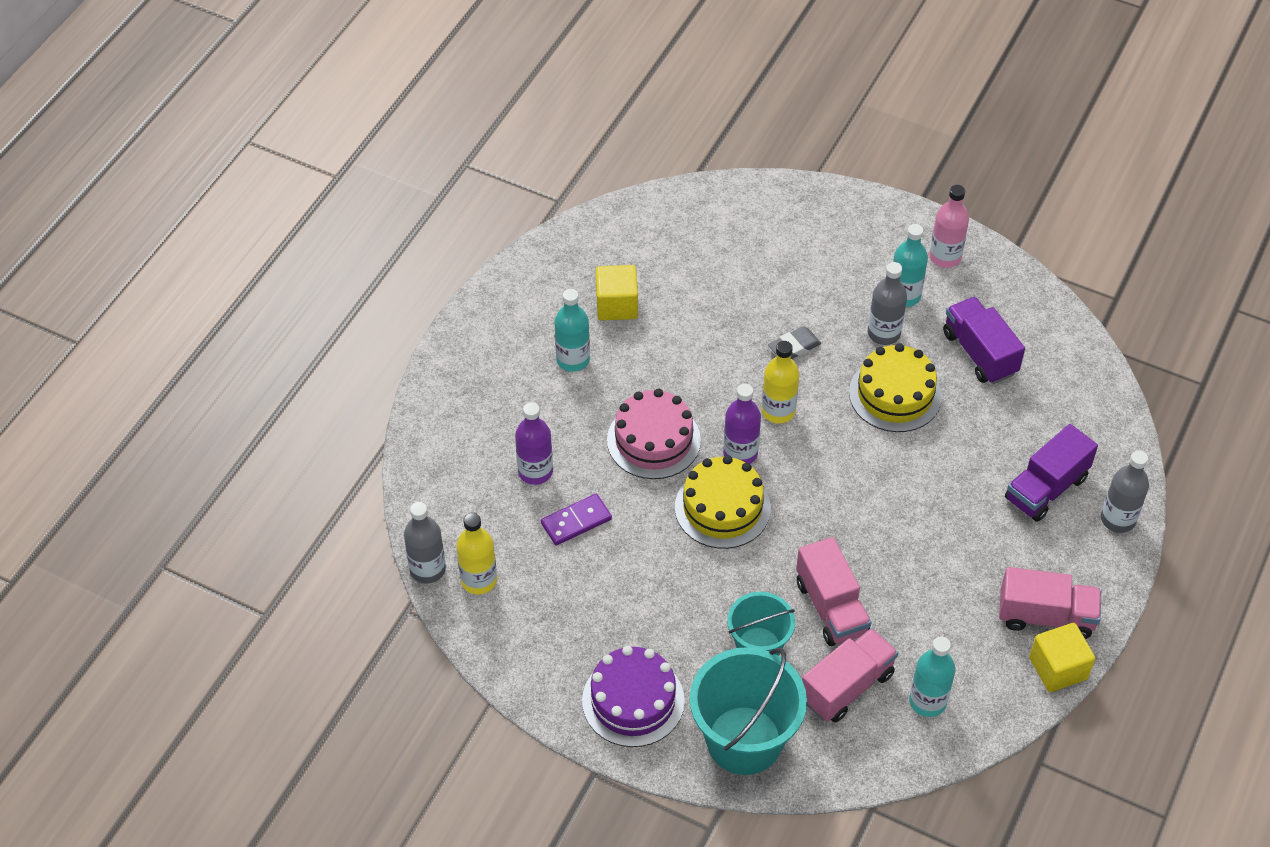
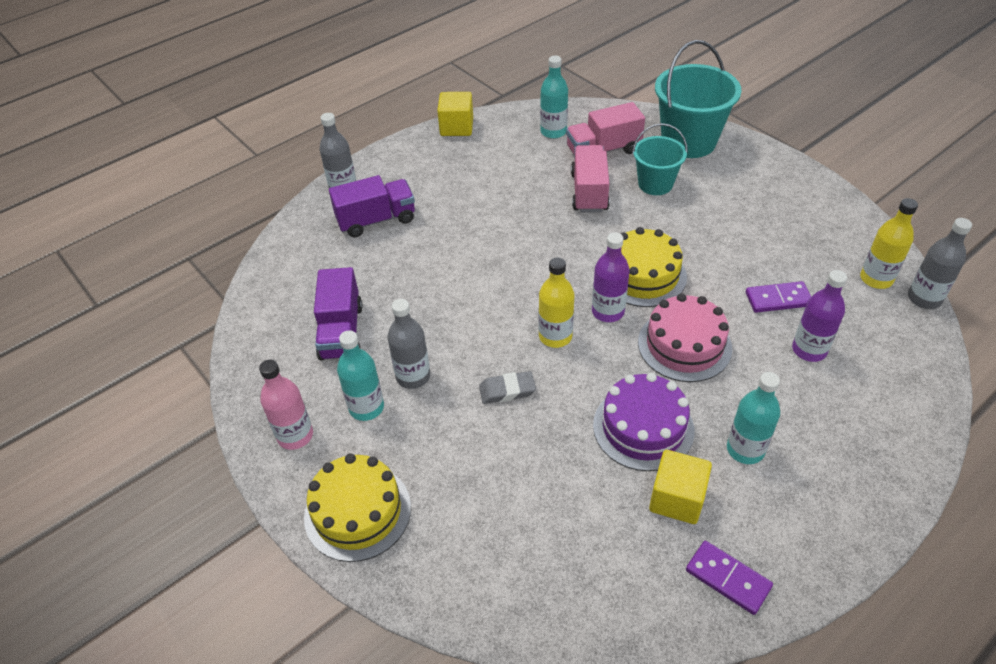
camera: 155 degrees left, 5 degrees down
(563, 264) = (727, 579): none -> purple domino
(633, 700) = (761, 177): purple cake -> purple cake (643, 427)
(895, 394) = (441, 319): yellow cake -> yellow cake (357, 511)
(1045, 616) = (442, 152): pink truck -> none

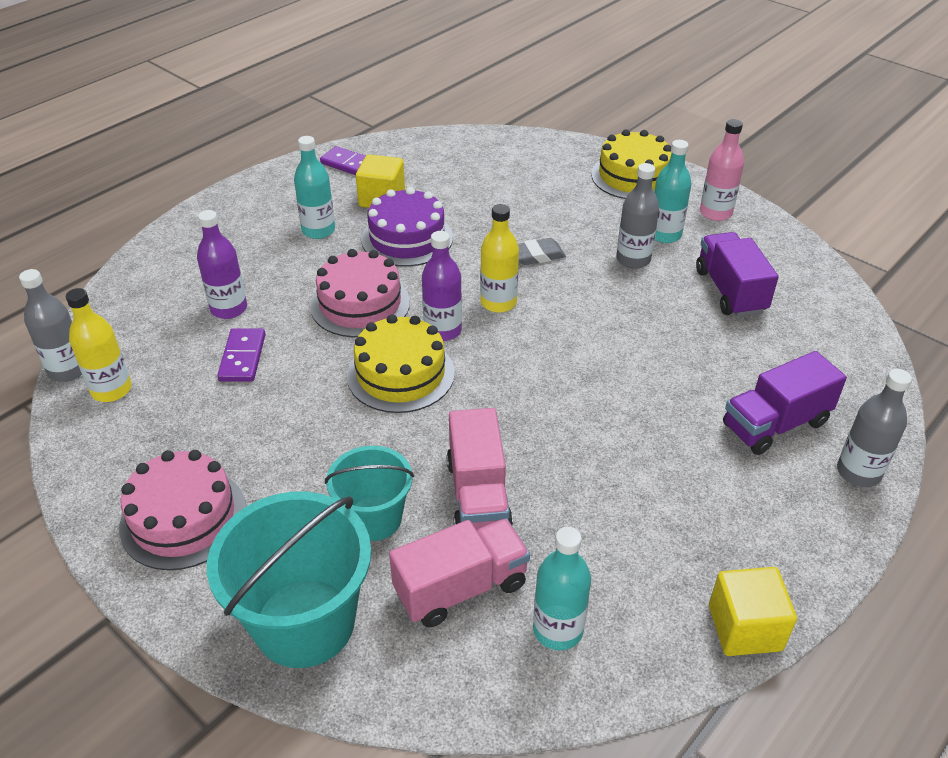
camera: 170 degrees right, 5 degrees down
(777, 191) = (183, 518): none -> pink cake
(778, 299) = (243, 357): purple domino -> purple domino turned 75 degrees counterclockwise

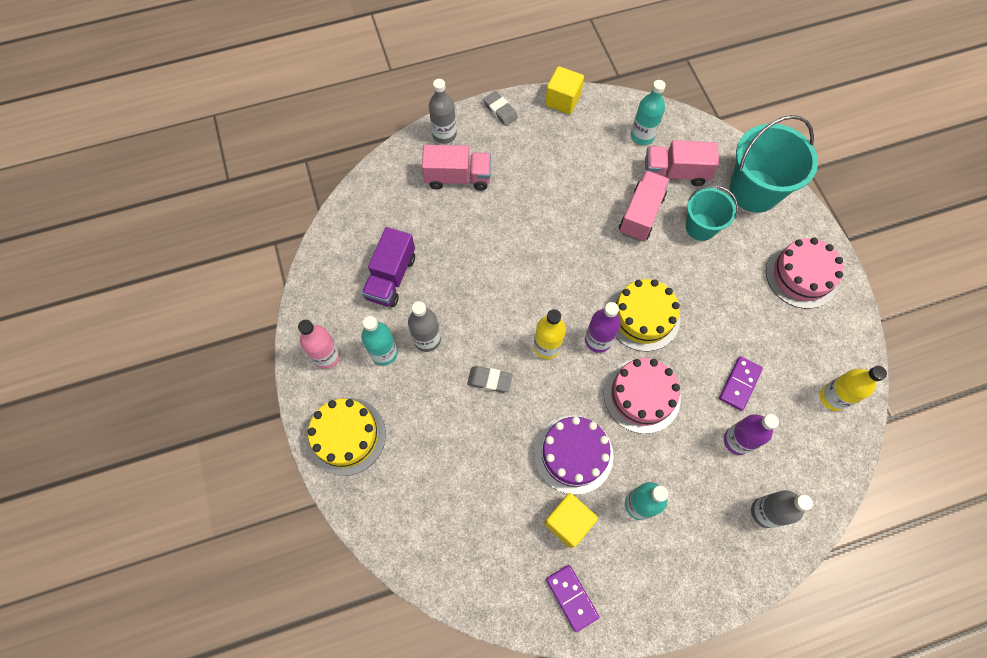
camera: 150 degrees left, 25 degrees up
(68, 370) = (861, 433): grey bottle -> grey bottle (765, 512)
(775, 424) = (458, 177): purple truck -> pink truck
(823, 553) = (500, 110): none -> grey eraser

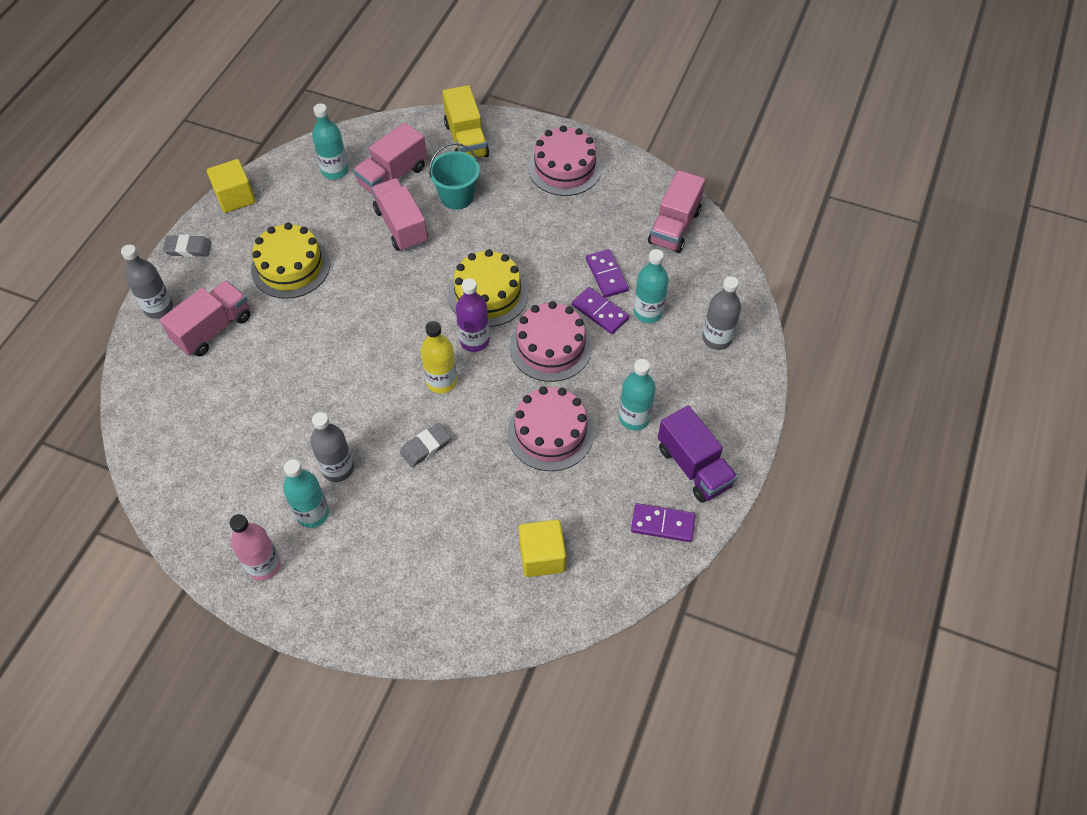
camera: 50 degrees left, 10 degrees down
(346, 436) = (358, 603): yellow cake -> yellow cake (290, 267)
(391, 277) = (247, 454): purple truck -> purple truck (693, 466)
(568, 522) = (601, 480): yellow cube -> yellow cube (542, 556)
(573, 454) = (550, 432): purple cake -> pink cake
(703, 406) = (600, 312): none -> purple domino
(737, 441) = (648, 312): purple bottle -> turquoise bottle
(754, 191) = (466, 140): turquoise bucket -> yellow truck
(832, 397) = (674, 227): yellow bottle -> pink truck

